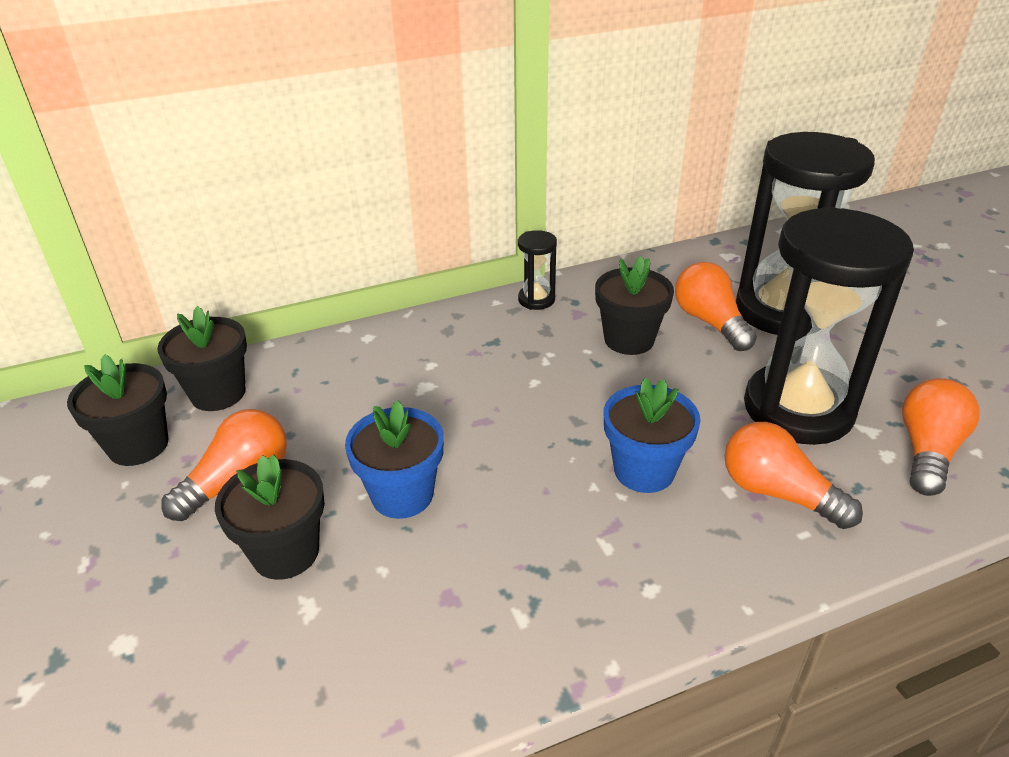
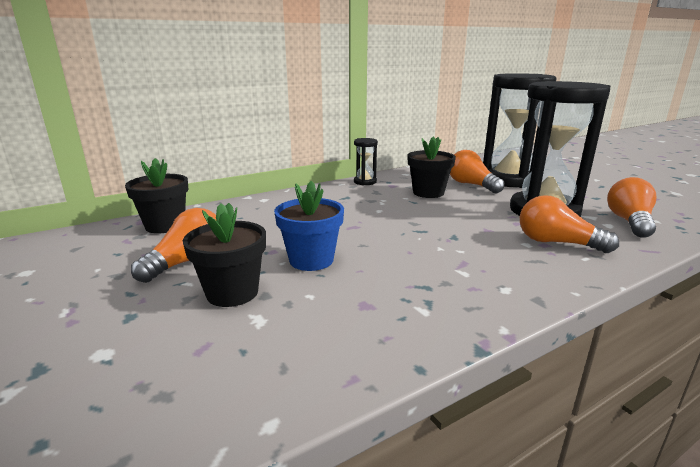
camera: 10 degrees left, 15 degrees down
(138, 445) = (107, 251): black flower pot -> none
(644, 470) = (468, 239): blue flower pot -> none

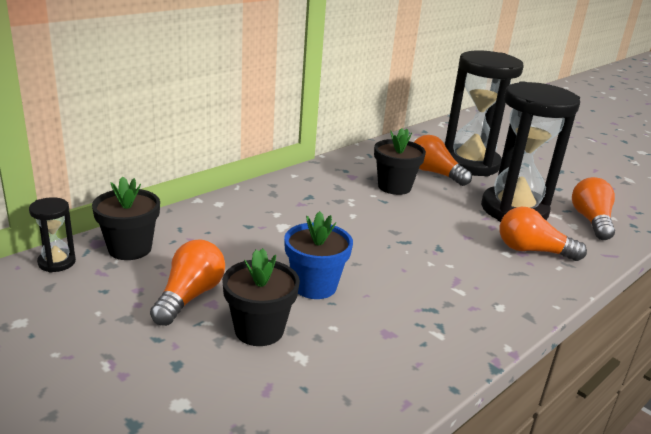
camera: 15 degrees left, 5 degrees up
(365, 182) = (320, 171): black hourglass -> black hourglass (57, 262)

